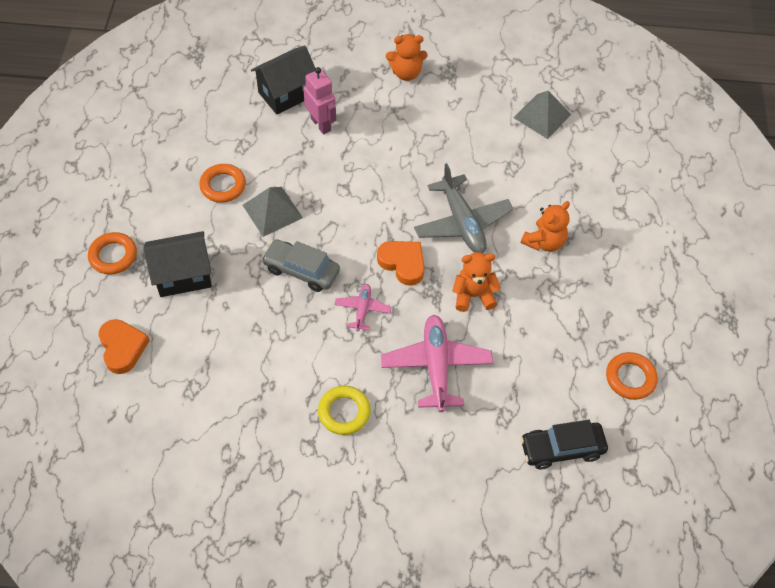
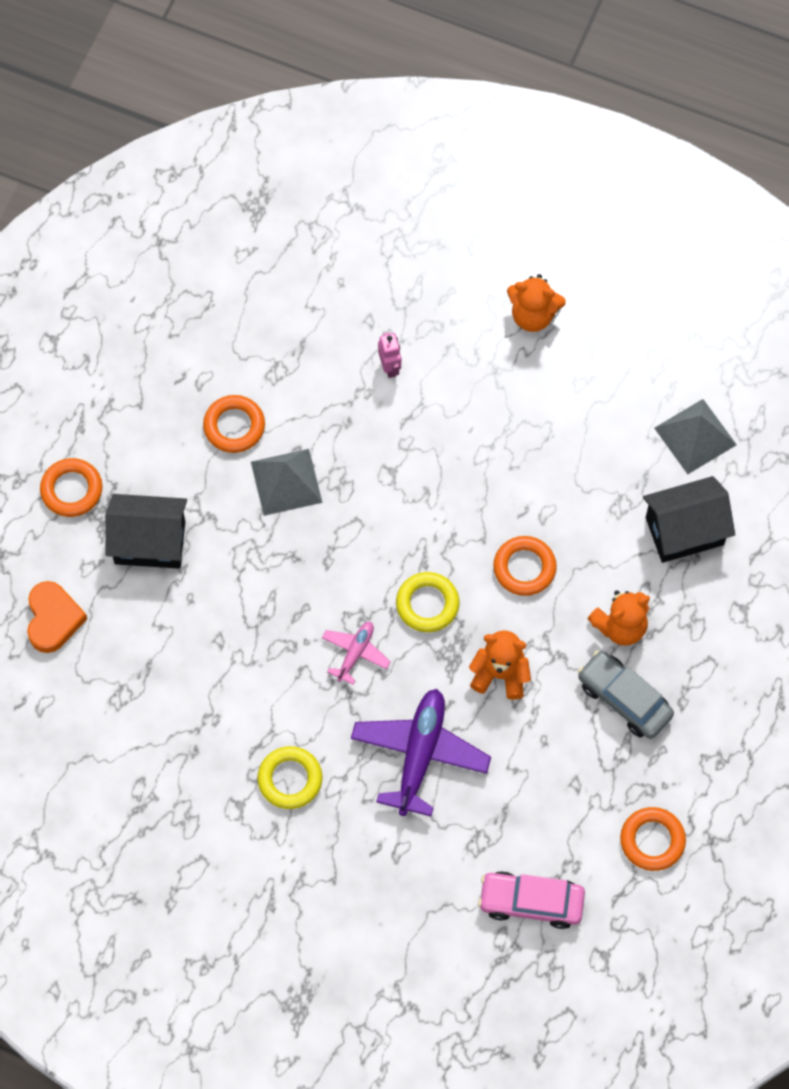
camera: 20 degrees right, 10 degrees up
(286, 94) = (358, 305): black house -> black house (684, 531)
(301, 270) = (297, 577): grey car -> grey car (624, 699)
(321, 124) = (390, 367): pink robot -> pink robot, size x0.64
(403, 263) = (427, 604): orange heart -> yellow ring
(436, 366) = (420, 754): pink plane -> purple plane
(462, 222) = (524, 568): grey plane -> orange ring
(561, 449) = (531, 902): black car -> pink car

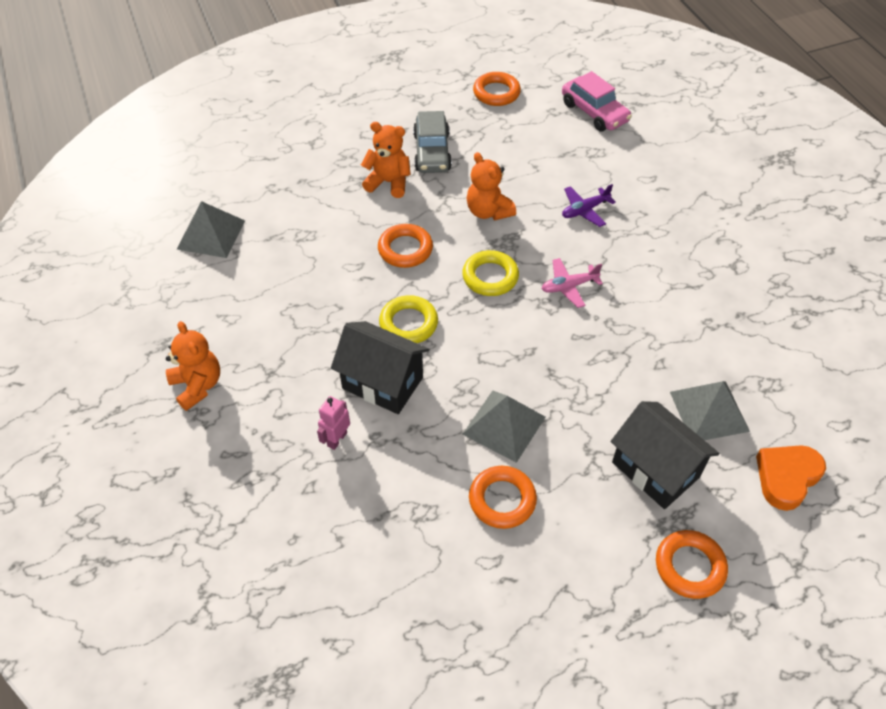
camera: 135 degrees left, 15 degrees down
(149, 628) = (709, 411): none -> grey pyramid
(290, 779) = (684, 255): yellow ring -> yellow ring (408, 323)
(420, 754) = (584, 210): purple plane -> purple plane, size x0.53
(684, 531) = (289, 196): black house -> black house (382, 383)

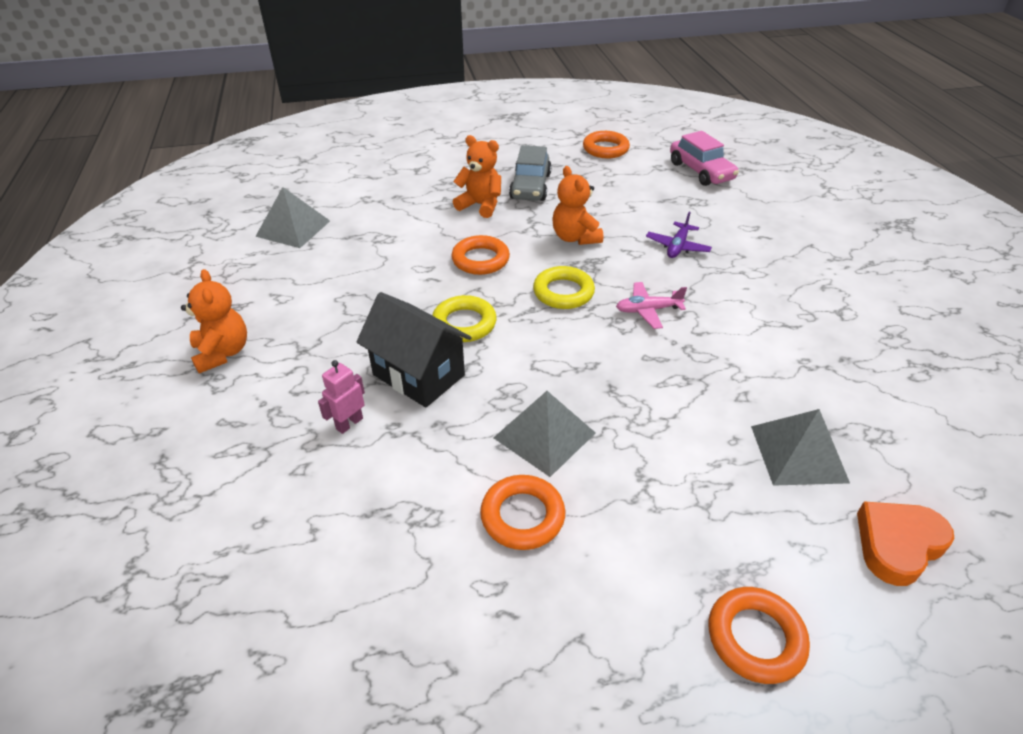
camera: 10 degrees right, 10 degrees down
(584, 210) = (677, 246): purple plane -> purple plane turned 45 degrees counterclockwise
(655, 470) = (722, 510): black house -> none

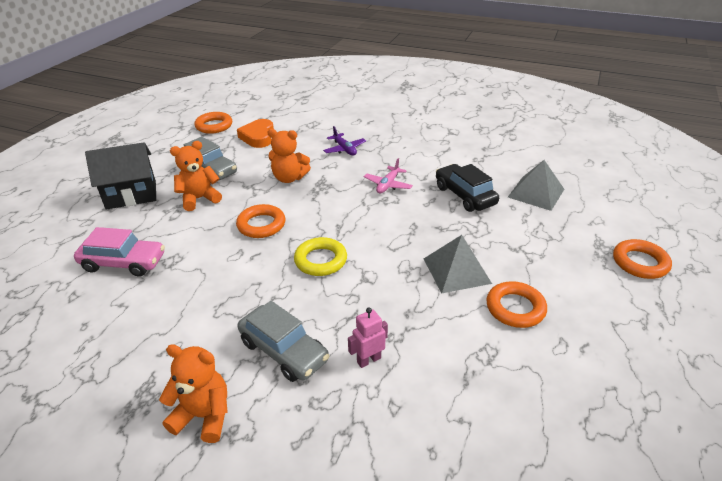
camera: 55 degrees left, 5 degrees down
(293, 228) = (81, 307): grey pyramid -> none
(322, 361) = (284, 351): none -> grey car
(349, 423) = (368, 360): pink robot -> pink robot turned 75 degrees clockwise
(418, 375) = (351, 303): black house -> black house (131, 195)
(563, 292) = (337, 206): yellow ring -> none
(701, 171) = (286, 109): pink car -> pink car (123, 263)
(704, 383) = (464, 195): none -> black car
(897, 544) = (607, 196): orange heart -> orange heart (258, 137)

